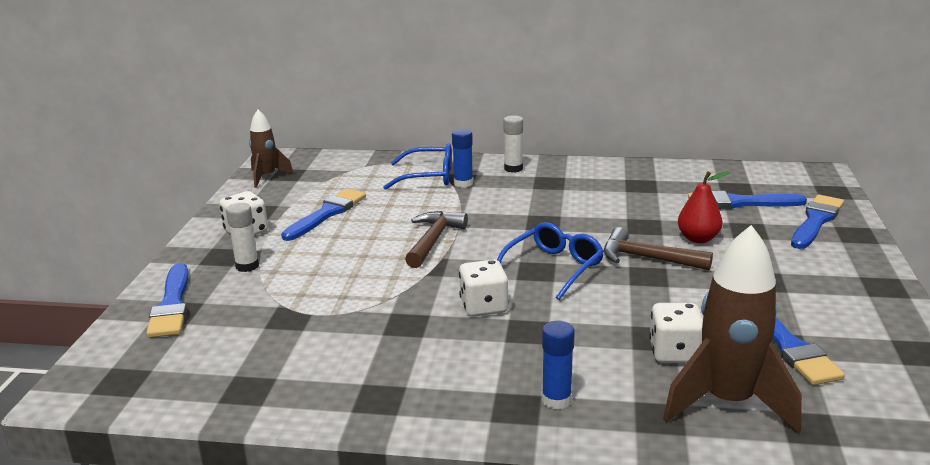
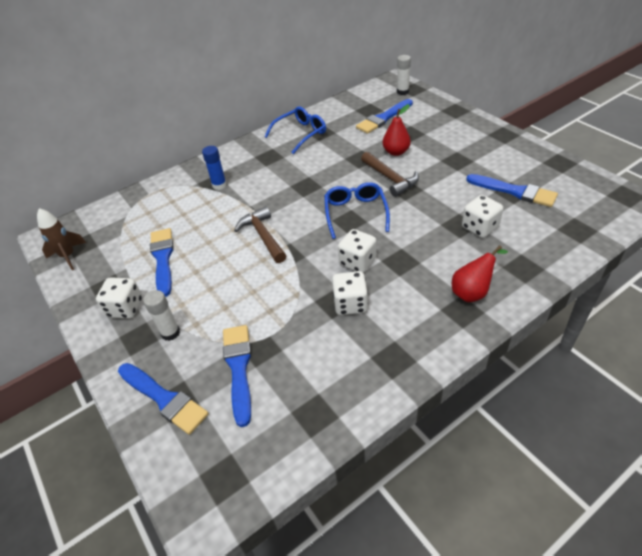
camera: 40 degrees left, 20 degrees up
(417, 334) = (350, 304): none -> white dice
(428, 177) = (188, 192): blue glasses -> blue glasses (300, 134)
(513, 168) = (234, 158): white glue stick -> white glue stick (402, 92)
(556, 400) = (472, 292): blue glue stick -> red pear
(647, 258) = (390, 179): brown hammer -> brown hammer turned 105 degrees counterclockwise
(728, 402) = (535, 239): brown rocket -> none
(816, 221) = (430, 111): blue brush -> blue brush (239, 368)

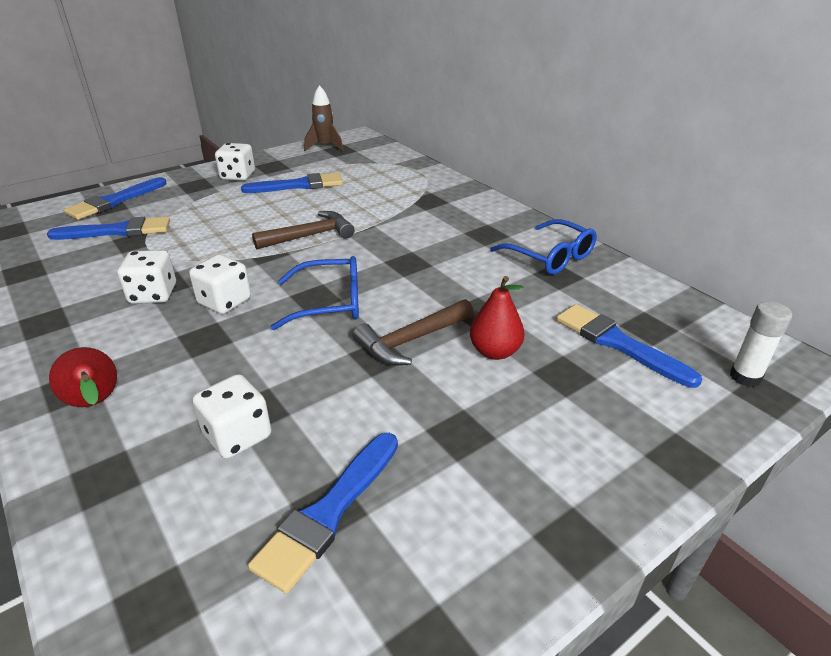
camera: 85 degrees right, 10 degrees down
(170, 333) = (190, 197): white glue stick -> none
(219, 185) = (423, 205): blue glue stick -> none

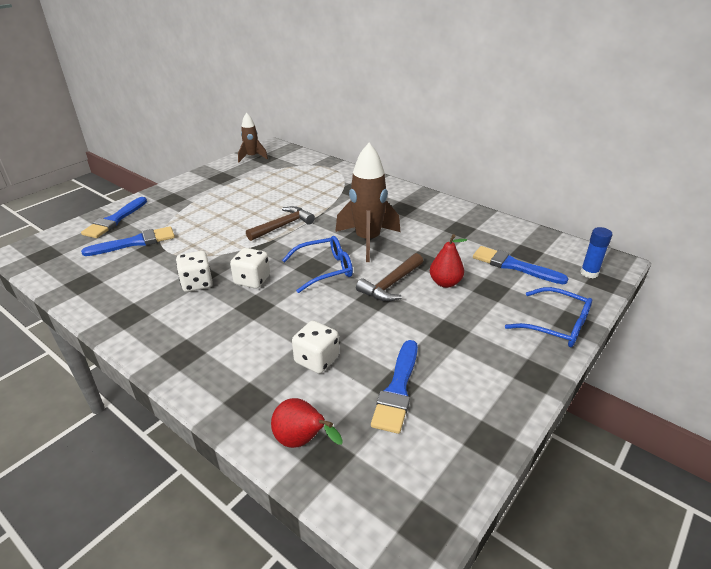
camera: 15 degrees left, 0 degrees up
(95, 403) = (208, 359): red pear -> red pear (302, 441)
(238, 176) = (200, 188): white dice -> none
(298, 185) = (251, 190): blue brush -> none
(412, 272) = (367, 241): none -> brown rocket
(550, 256) = (449, 218): blue glasses -> blue glasses (555, 325)
(745, 377) = (589, 273): white glue stick -> blue glue stick

